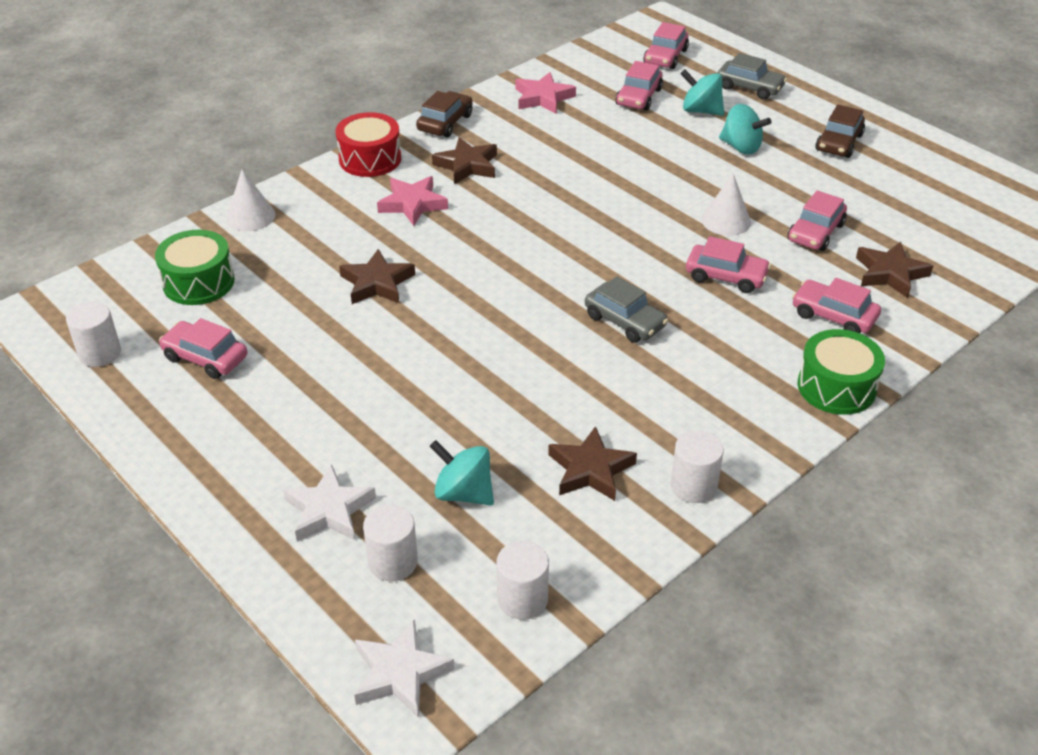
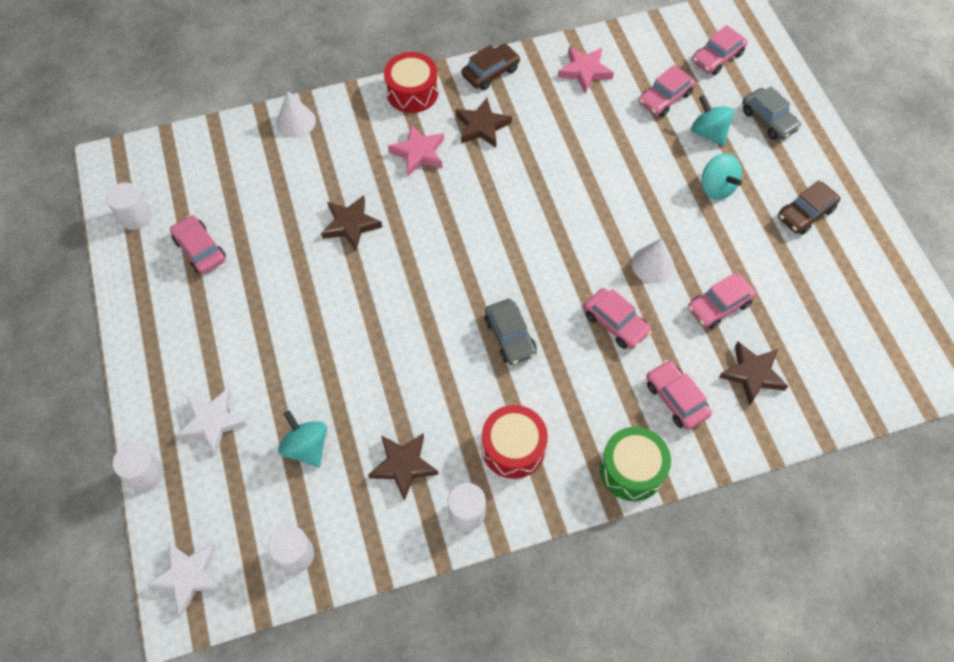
camera: 25 degrees right, 20 degrees up
(198, 282) = (229, 175): green drum -> none
(393, 562) = (230, 484): white cylinder -> white cylinder (146, 474)
(700, 412) = (513, 447): none -> red drum

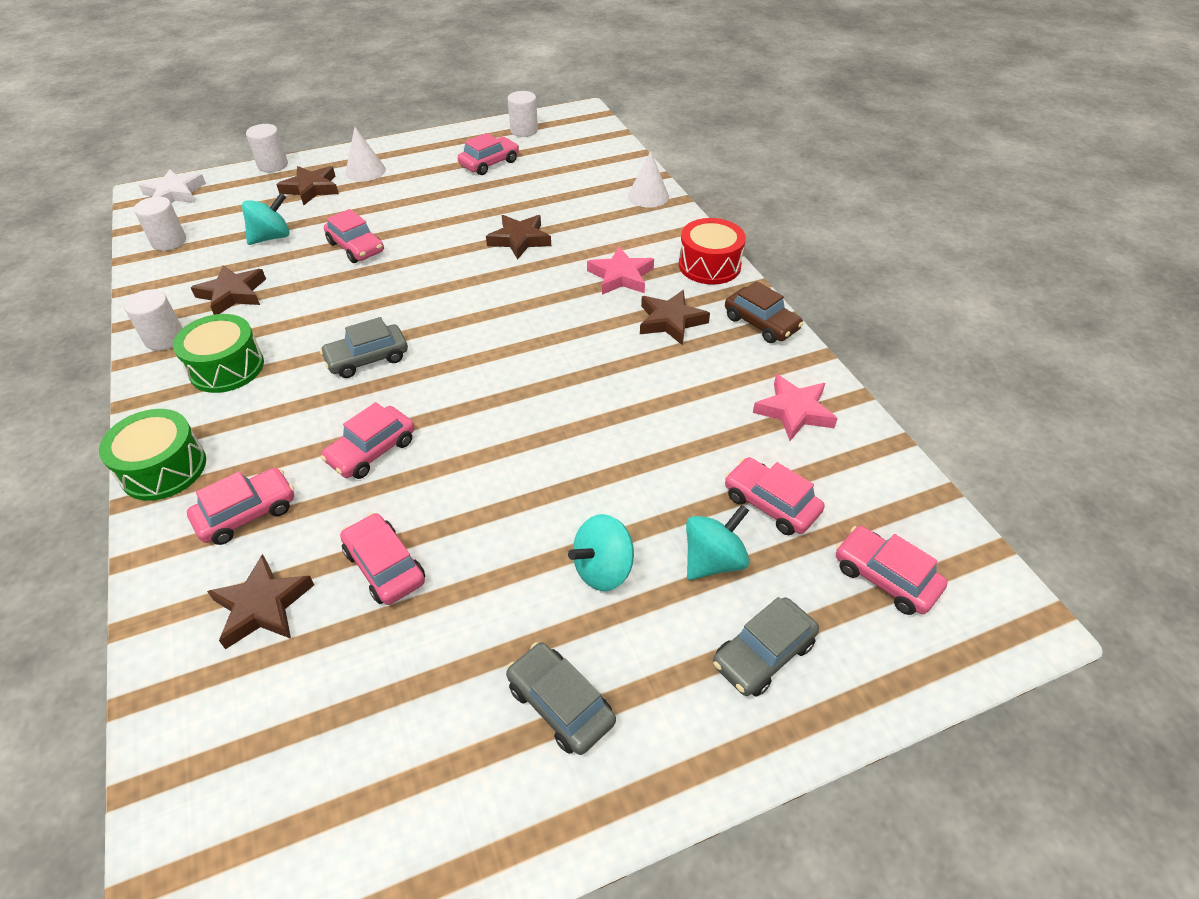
camera: 85 degrees right, 15 degrees down
(212, 422) = (311, 188): white star -> brown star
(339, 363) = (356, 247): none -> pink car
(513, 447) = (226, 367): red drum -> green drum
(652, 264) = (461, 489): white cone -> white cone (365, 171)
(805, 213) = (560, 704): brown car -> grey car

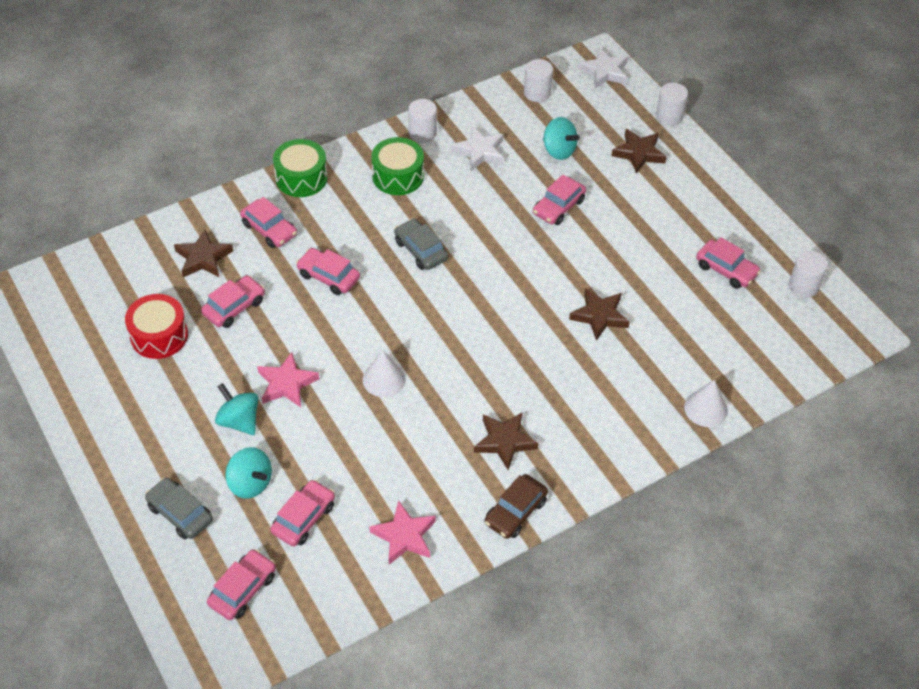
camera: 80 degrees right, 5 degrees up
(233, 294) = (480, 152): brown star -> white star
(365, 171) = (680, 181): white cone -> white cone (384, 379)
(560, 704) = (145, 410): grey car -> none
(621, 276) = (562, 399): pink star -> pink star (286, 384)
(709, 265) = (596, 468): red drum -> red drum (159, 335)

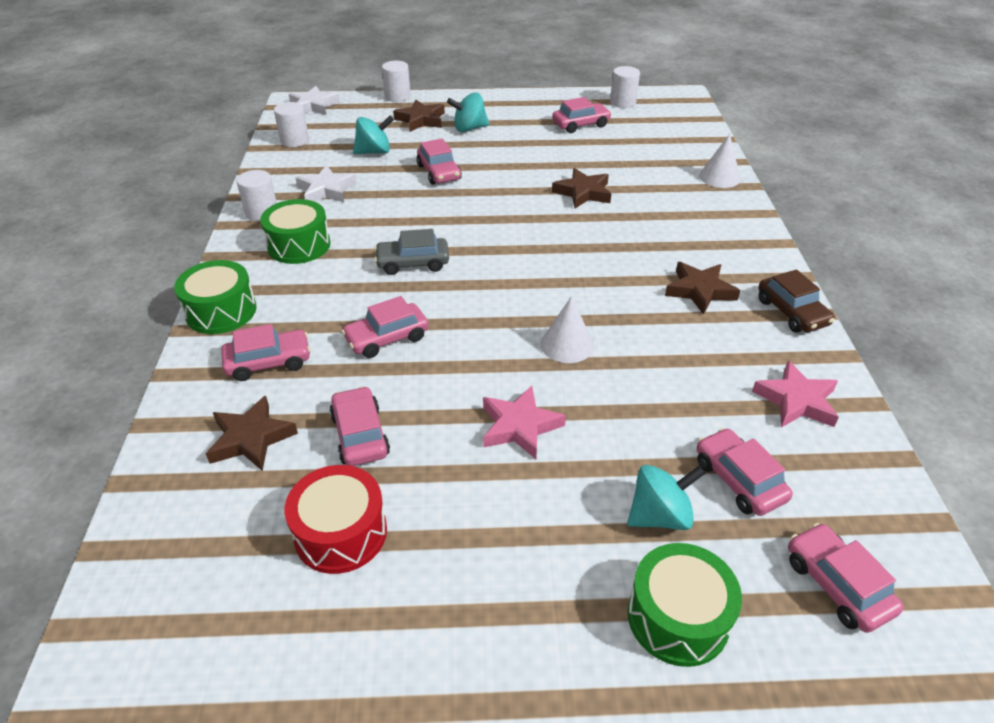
camera: 60 degrees left, 10 degrees down
(180, 513) = (678, 617): grey car -> green drum
(239, 421) = (550, 493): turquoise spinning top -> turquoise spinning top (469, 128)

